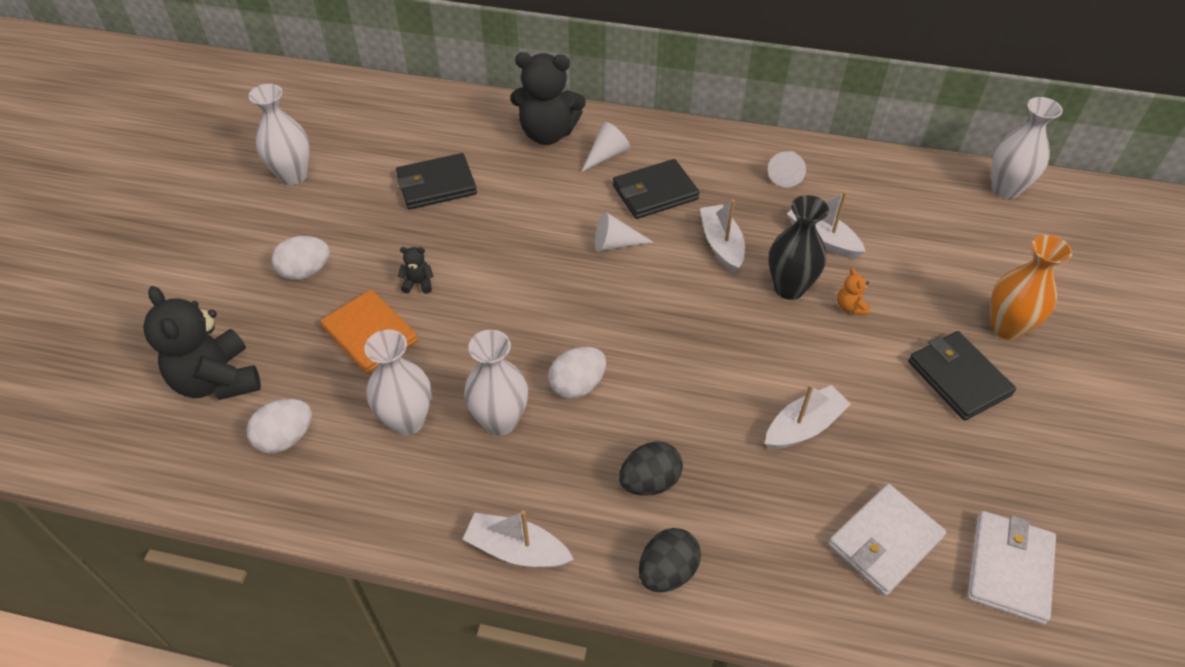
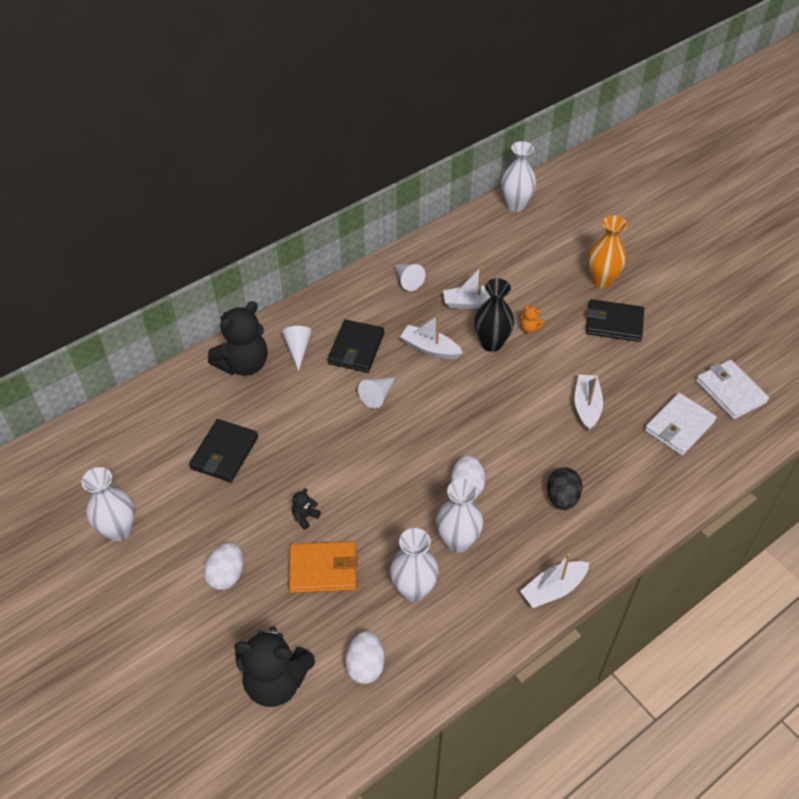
camera: 50 degrees left, 0 degrees up
(667, 571) = (623, 528): black egg -> none
(884, 541) = (679, 426): white wallet -> white wallet turned 45 degrees clockwise

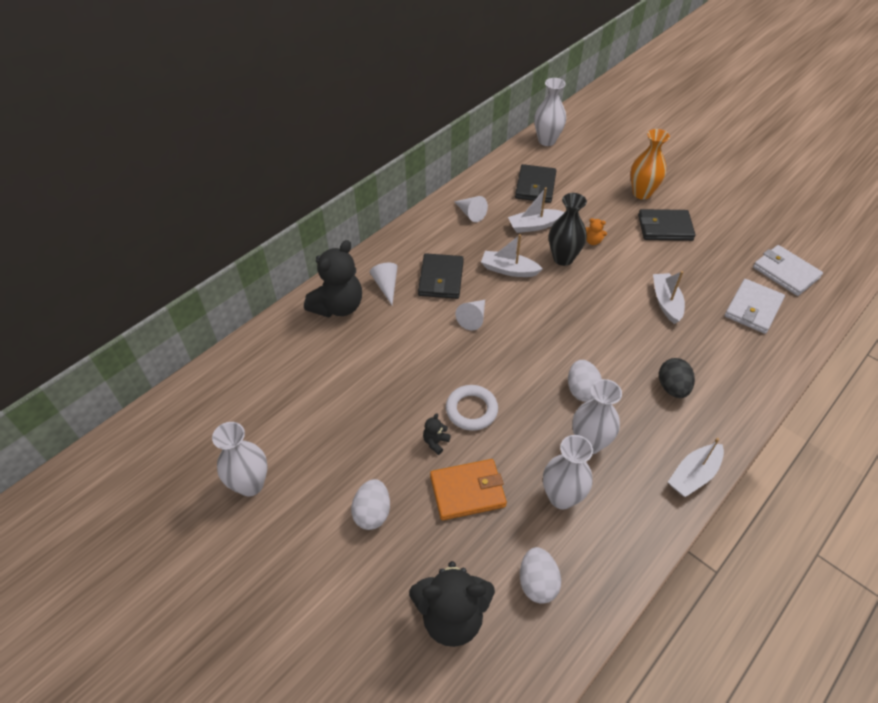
camera: 10 degrees left, 0 degrees up
(224, 453) = (340, 392): black wallet -> black wallet (535, 186)
(349, 490) = (471, 410): none -> white ring

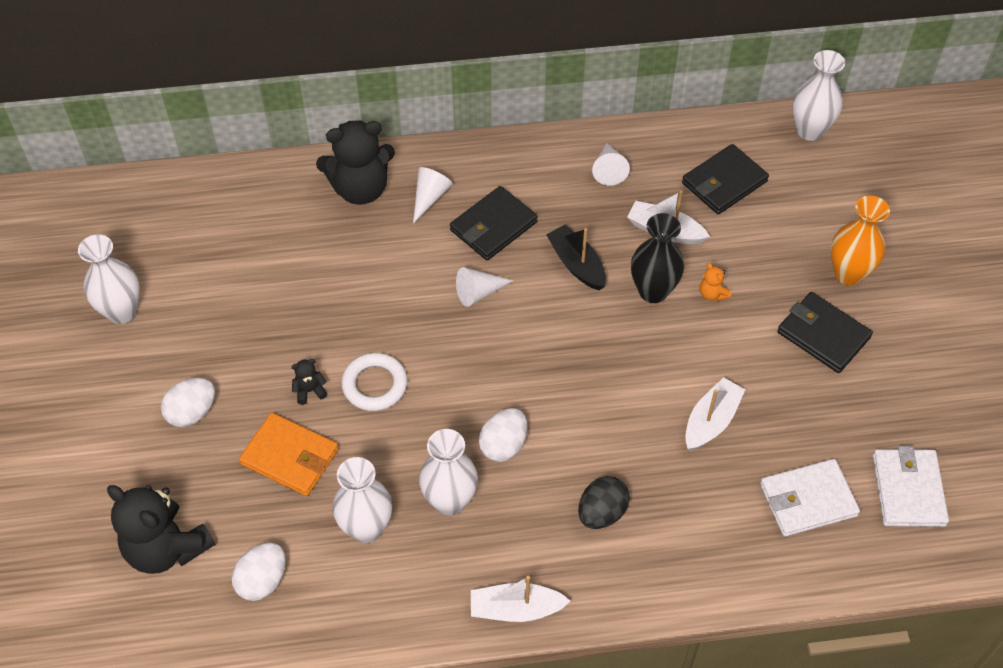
camera: 40 degrees right, 5 degrees up
(509, 270) = (576, 264): white boat -> black boat

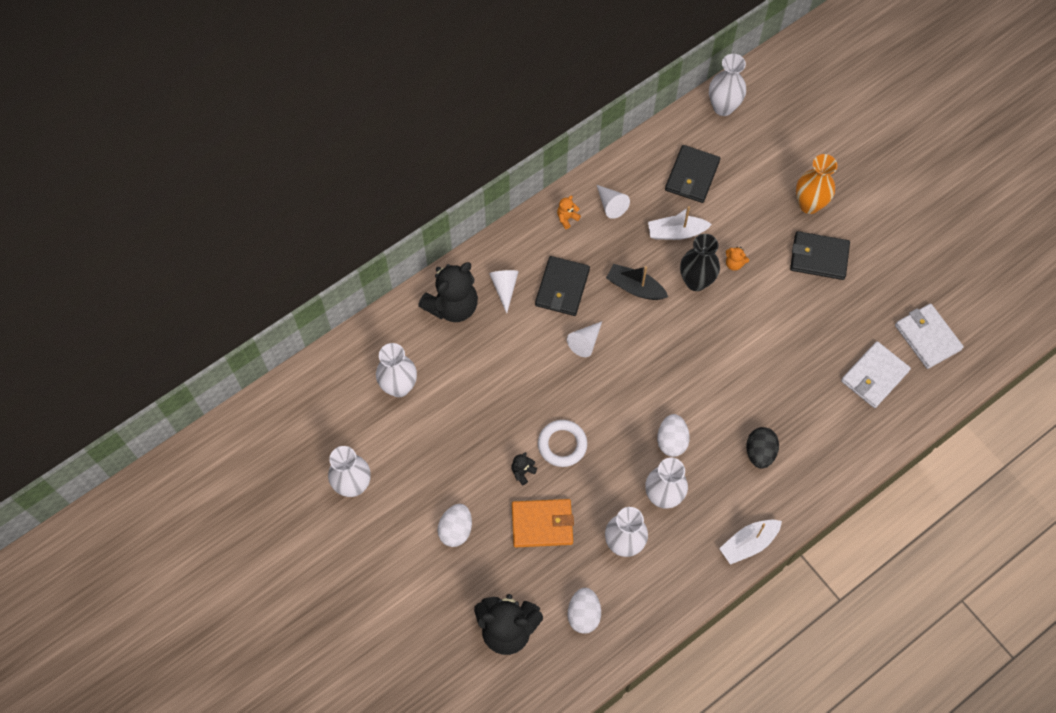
camera: 30 degrees left, 10 degrees up
(244, 239) = (399, 387): none -> white vase
(549, 161) = (567, 218): none -> orange teddy bear
(711, 421) = (787, 354): white boat -> none

